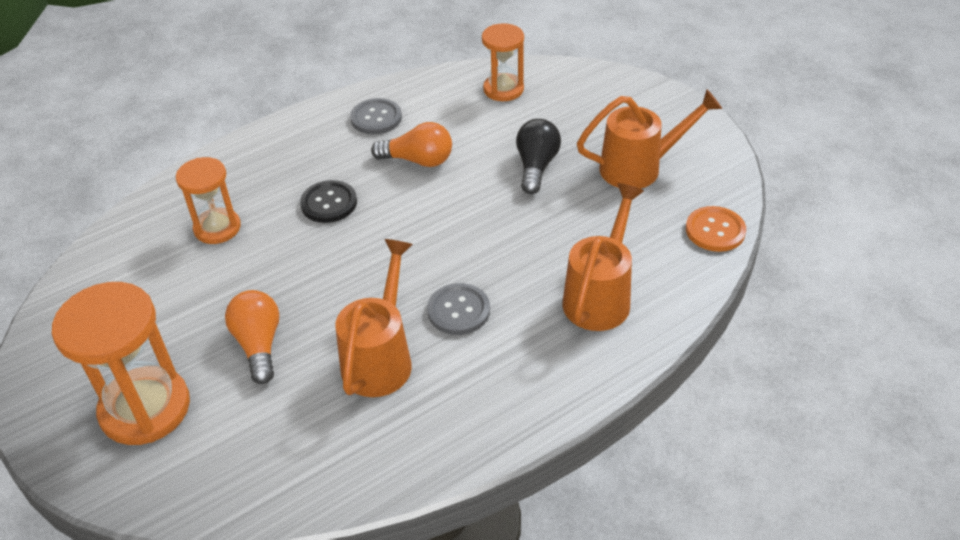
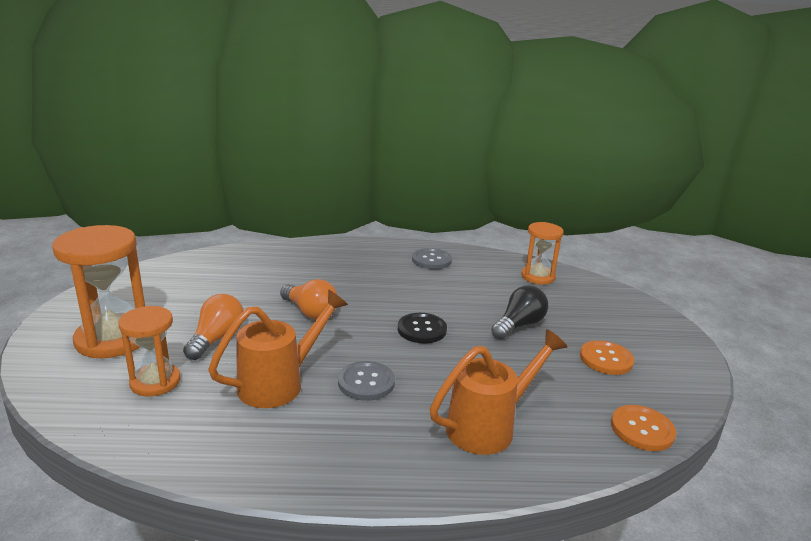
camera: 30 degrees right, 20 degrees down
(217, 228) = (271, 273): orange hourglass -> orange hourglass (155, 382)
(329, 203) = (350, 288): black button -> black button (422, 329)
(418, 160) = (435, 290): orange light bulb -> orange light bulb (310, 312)
(638, 168) = (606, 359): orange watering can -> orange button

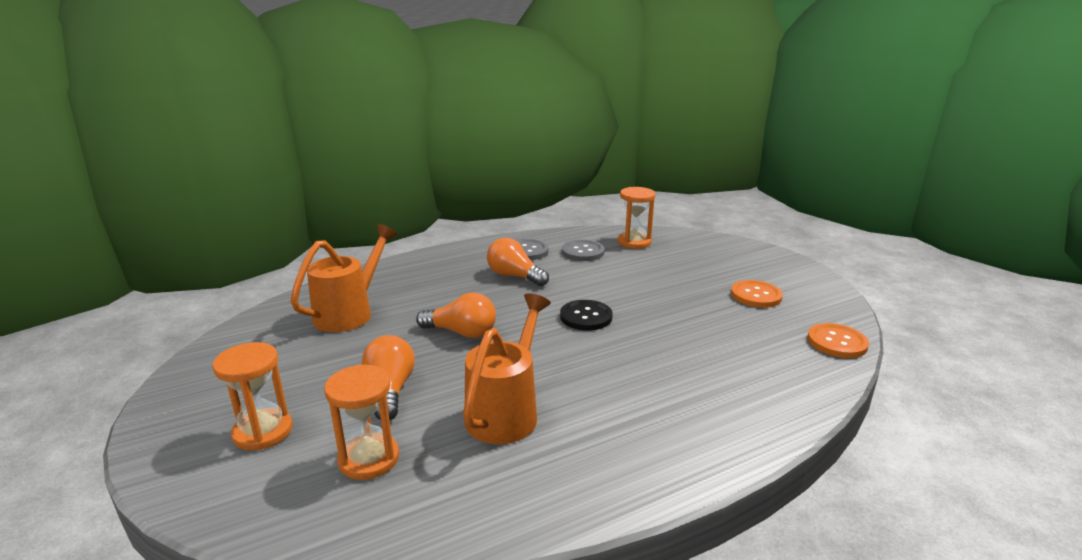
camera: 25 degrees left, 0 degrees up
(113, 339) = (263, 432): orange hourglass -> orange hourglass, size x0.62
(366, 382) = (588, 381): grey button -> grey button (583, 252)
(398, 278) = (514, 276): none -> orange light bulb
(488, 426) = (729, 382): orange watering can -> orange watering can (349, 313)
(519, 325) = (662, 288): black light bulb -> none

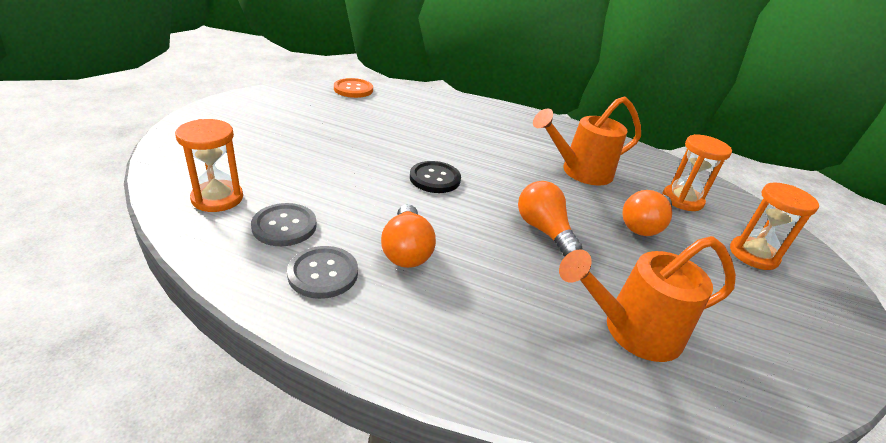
camera: 135 degrees left, 10 degrees up
(756, 295) = (306, 117): orange button -> none

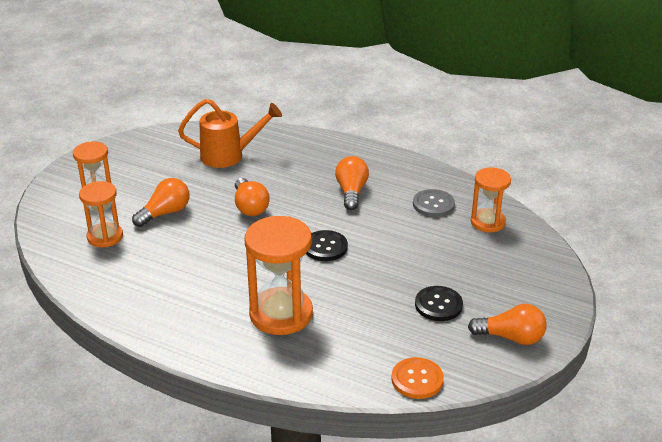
camera: 170 degrees left, 0 degrees up
(264, 103) = (511, 337): none -> orange light bulb
(320, 126) = (438, 305): none -> black button
(323, 273) = (401, 179): grey button -> none
(465, 129) = (281, 314): none -> orange hourglass
(580, 172) = (182, 261): orange watering can -> none

